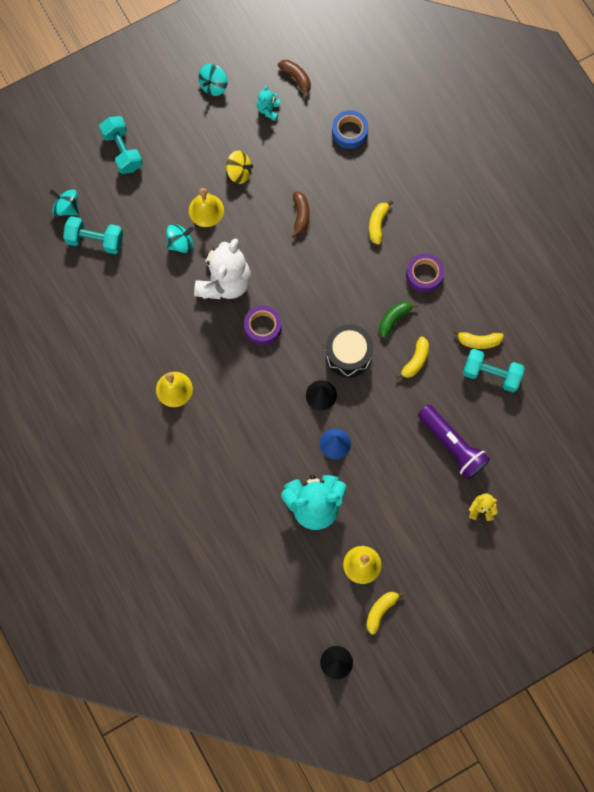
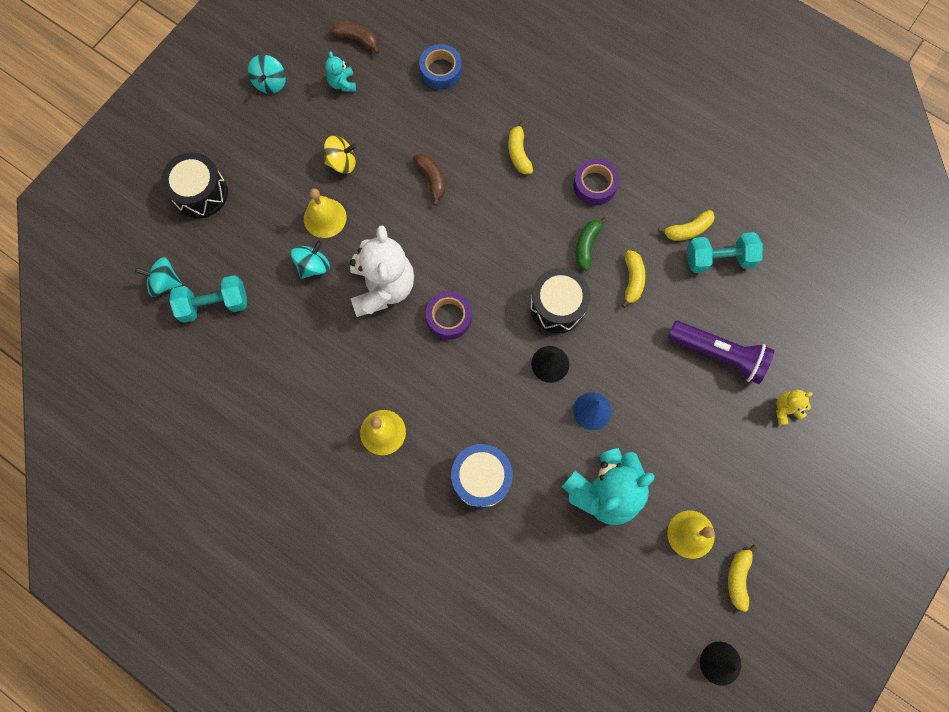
camera: 25 degrees left, 0 degrees up
(122, 151) = (200, 193): turquoise dumbbell -> black drum
(229, 454) = (481, 478): none -> blue drum

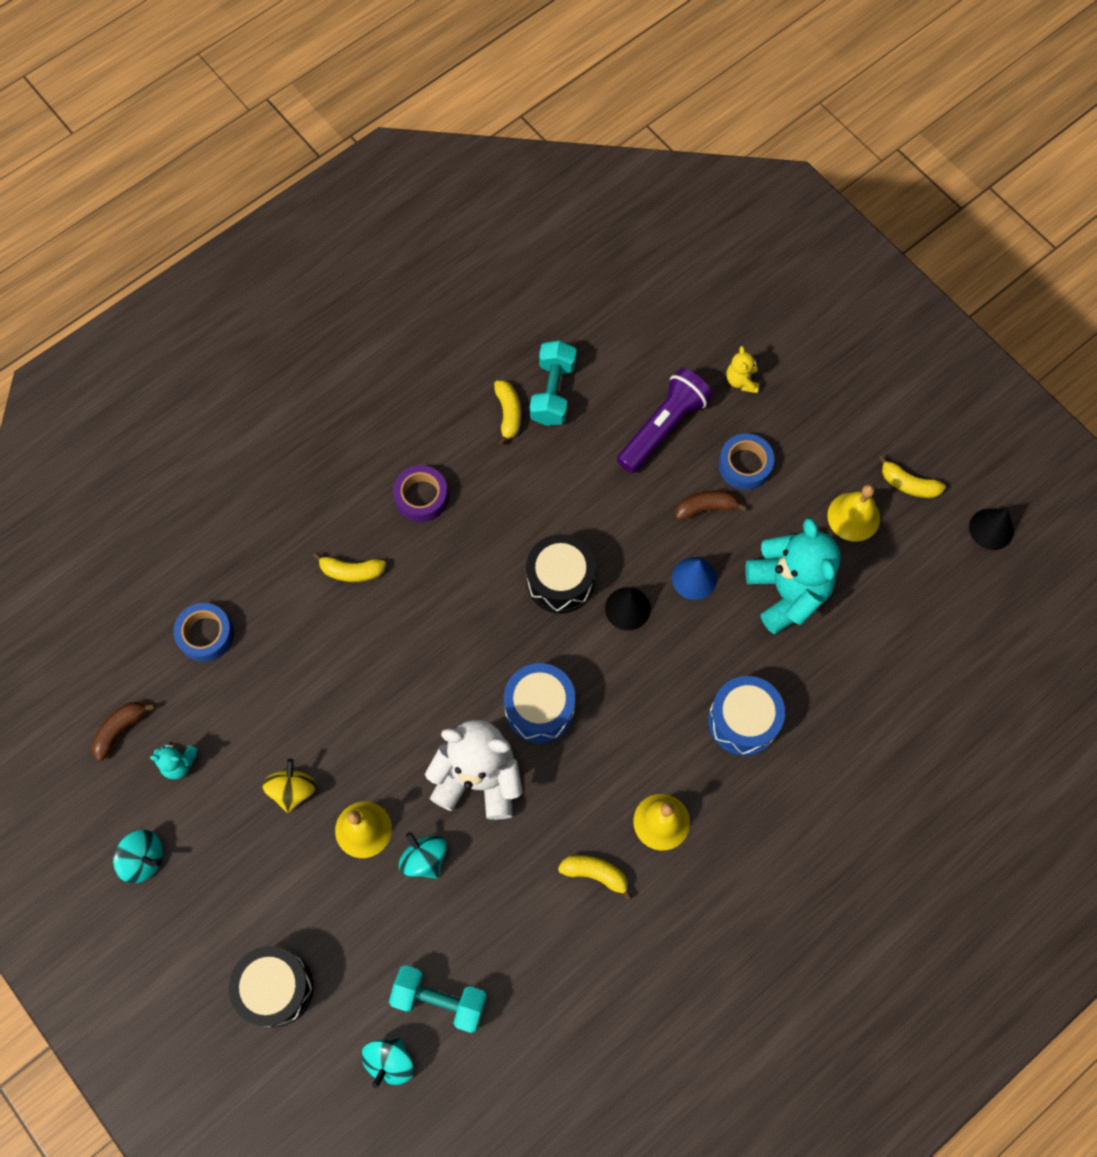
camera: 75 degrees left, 5 degrees down
(214, 304) = (440, 1000): turquoise dumbbell -> turquoise dumbbell turned 75 degrees counterclockwise
(431, 179) = (353, 684): brown banana -> brown banana (706, 507)
(449, 317) = (539, 708): purple tape -> blue drum
(586, 246) = (495, 528): green banana -> none
(632, 280) = (552, 490): yellow banana -> yellow banana (595, 874)
(707, 430) = (745, 465): none -> blue tape

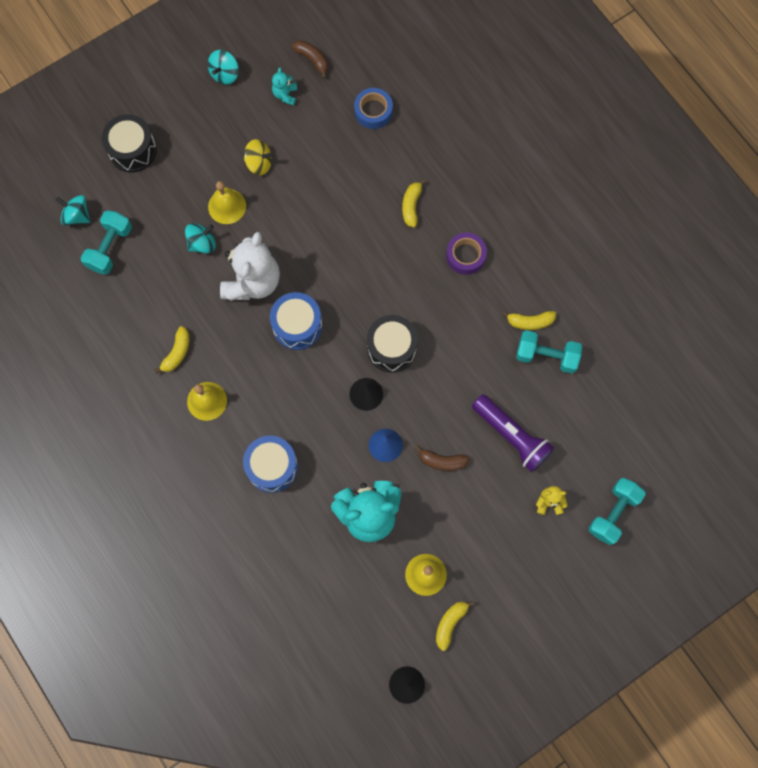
camera: 95 degrees right, 5 degrees up
(706, 507) = (442, 461): brown banana -> brown banana turned 105 degrees clockwise
(744, 310) = (613, 513): none -> turquoise dumbbell
(745, 465) = (475, 495): blue tape -> none

